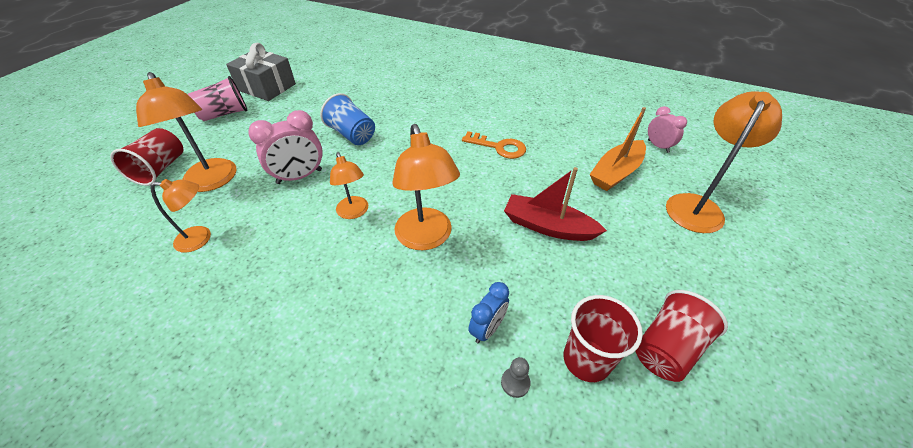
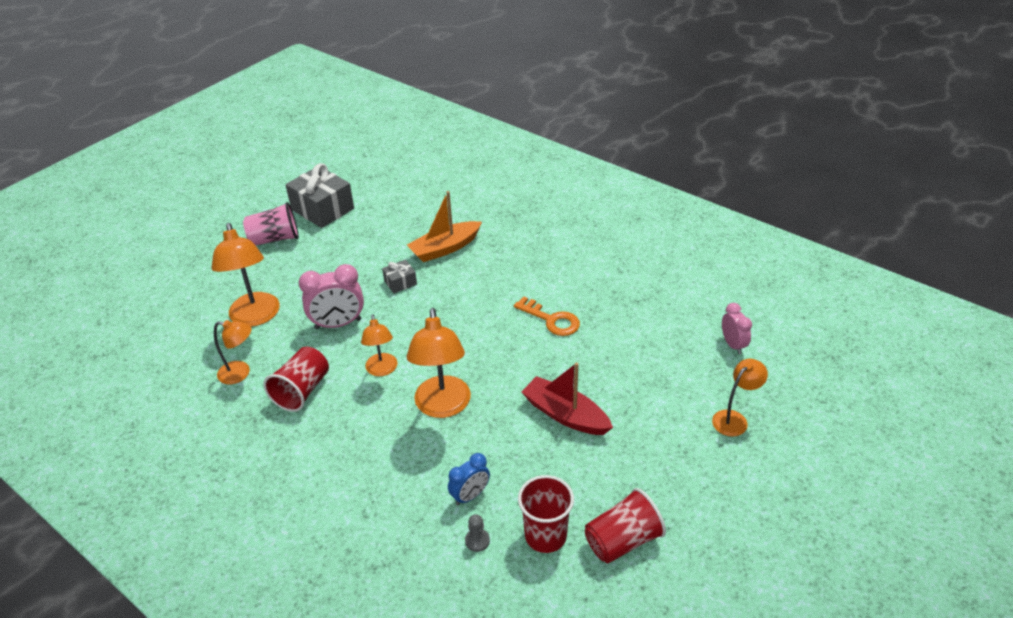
camera: 15 degrees right, 5 degrees down
(160, 169) = (209, 296): red cup -> red cup (302, 391)
(352, 134) = (400, 282): blue cup -> grey gift
(616, 172) = (666, 369): orange boat -> orange boat (445, 248)
(697, 206) = (734, 419): orange lamp -> orange lamp, size x0.59

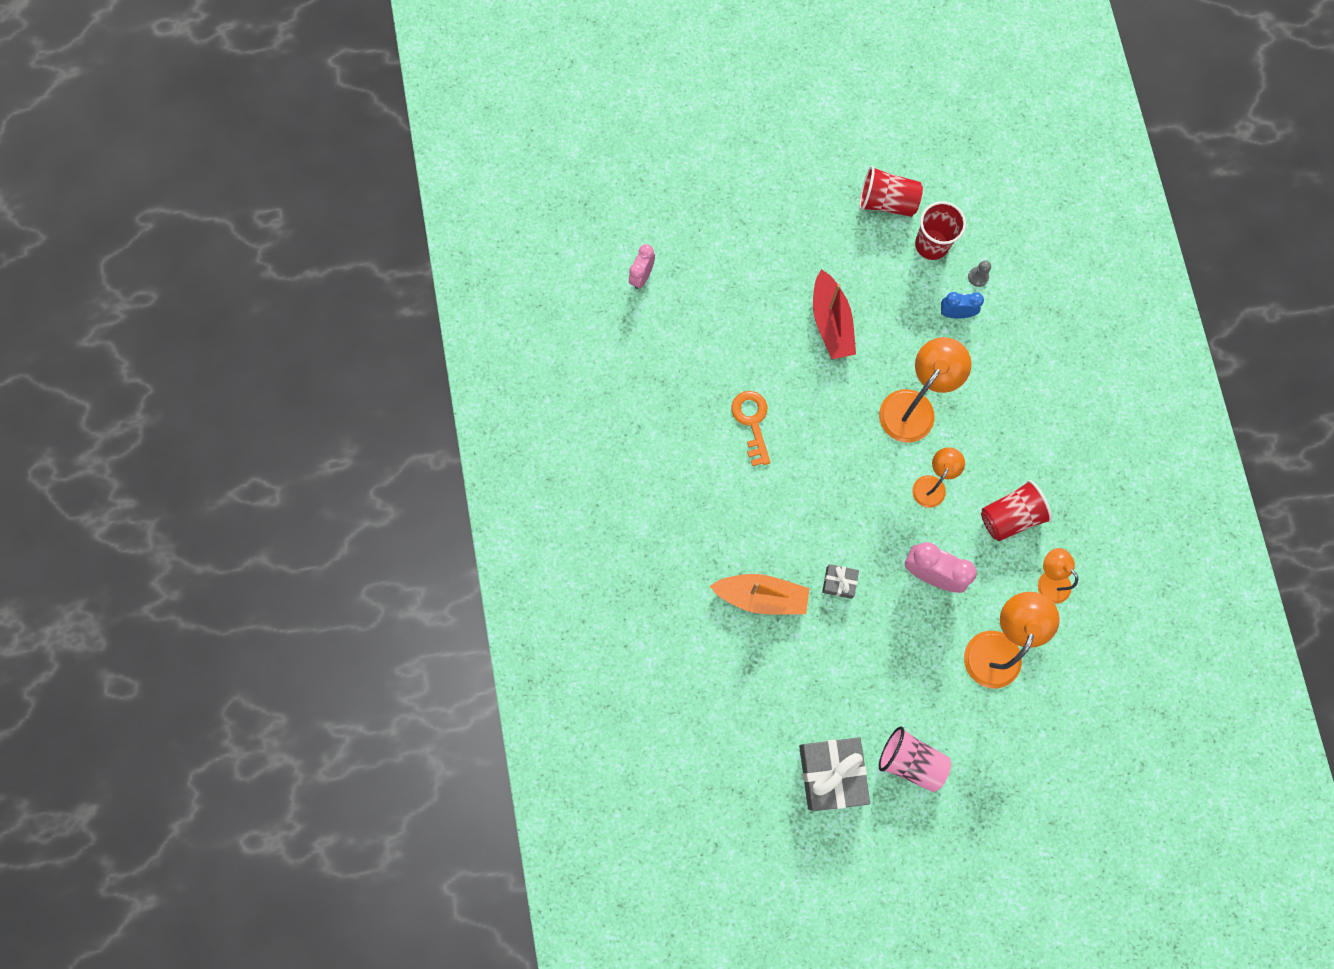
camera: 140 degrees left, 35 degrees up
(734, 419) = (718, 219): orange lamp -> none

